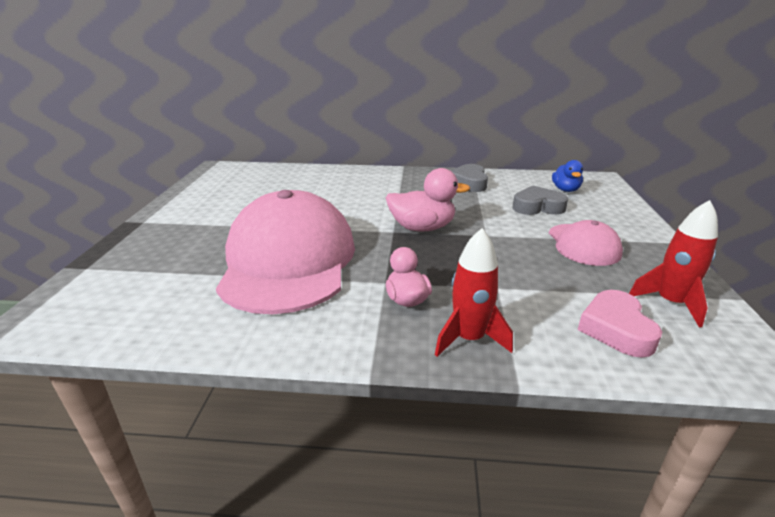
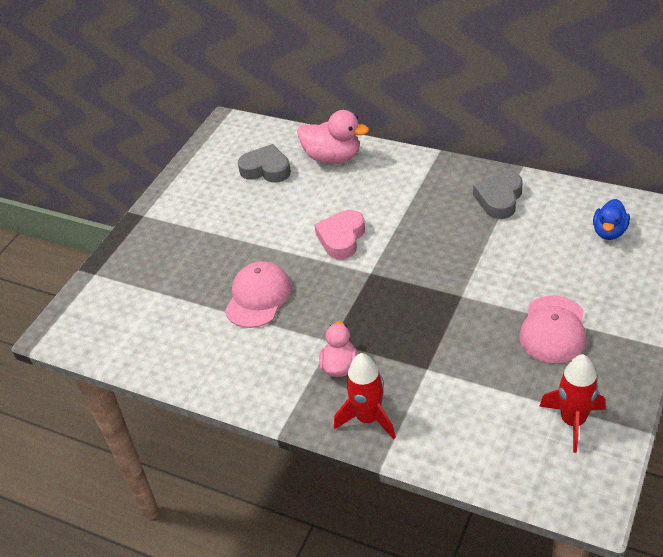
camera: 25 degrees right, 15 degrees up
(288, 261) = (258, 297): pink cap -> pink cap, size x0.49
(422, 228) = (402, 272): pink duck -> pink duck (333, 157)
(537, 207) = (550, 259): grey heart -> grey heart (266, 169)
(616, 329) = (497, 437): pink heart -> pink heart (341, 238)

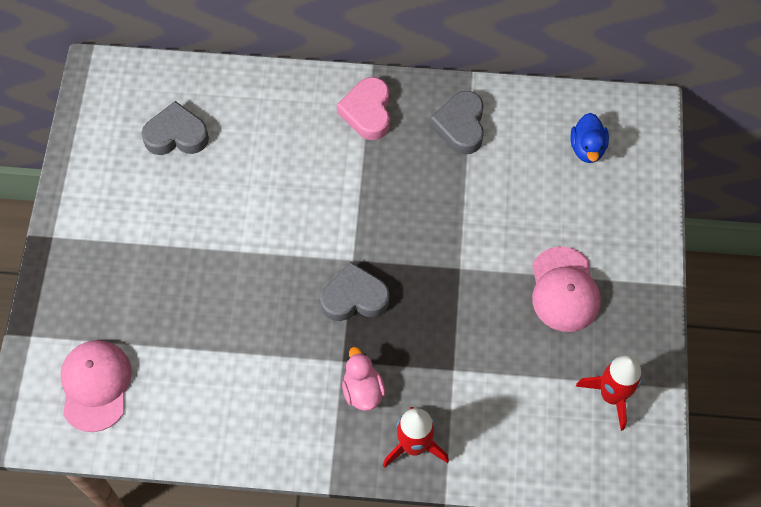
camera: 25 degrees left, 20 degrees up
(258, 297) = (240, 323): pink cap -> pink cap (95, 385)
(333, 157) = (250, 101): pink duck -> none
(341, 238) = (304, 219): pink heart -> pink heart (367, 112)
(360, 298) = (354, 297): none -> grey heart

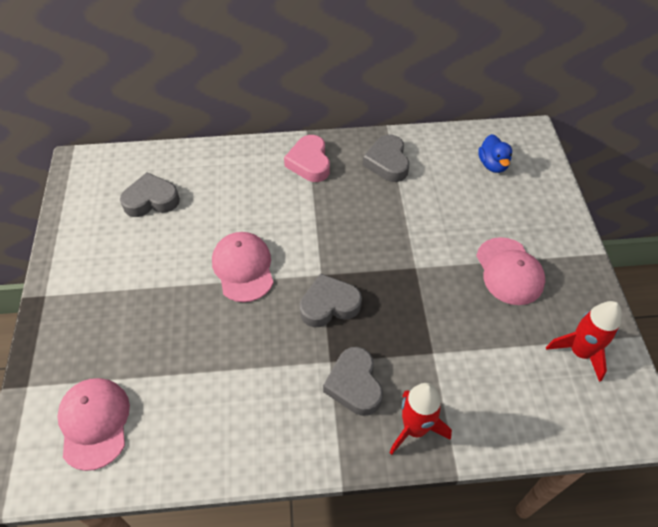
camera: 10 degrees left, 10 degrees down
(268, 238) = (243, 268): none -> pink cap
(362, 390) = (354, 384): pink duck -> grey heart

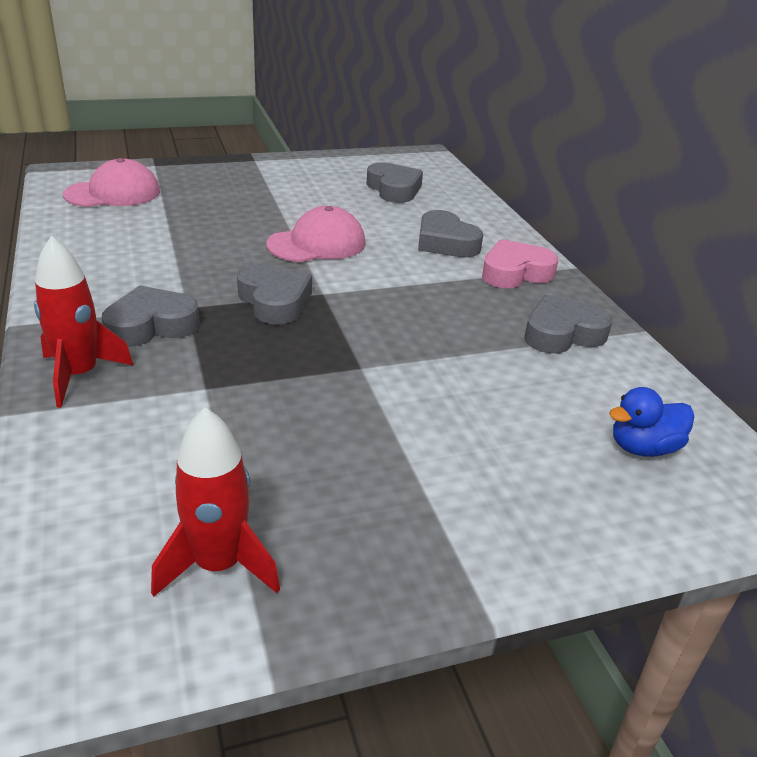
camera: 75 degrees right, 20 degrees down
(257, 189) = (445, 242): none -> grey heart
(509, 271) = (388, 469): pink cap -> none

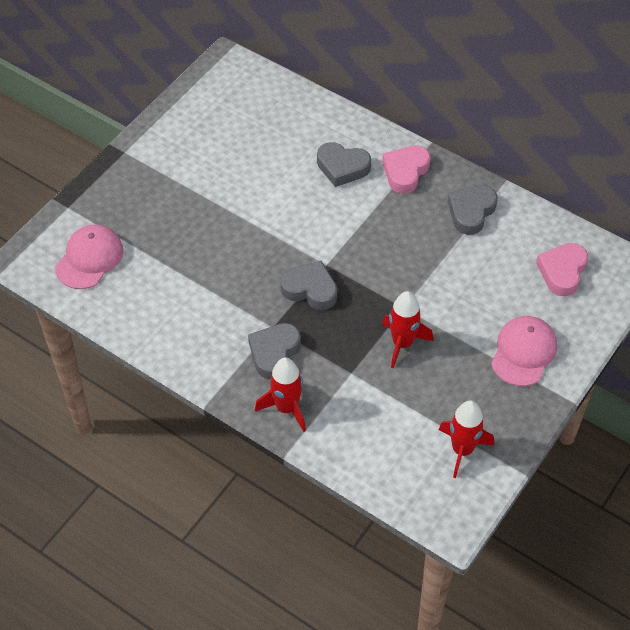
camera: 35 degrees left, 20 degrees up
(310, 397) = (402, 343): none -> red rocket
(317, 244) = (274, 222): pink cap -> pink cap (523, 352)
(394, 189) = (254, 126): grey heart -> none
(643, 448) = (562, 272): blue duck -> pink heart

